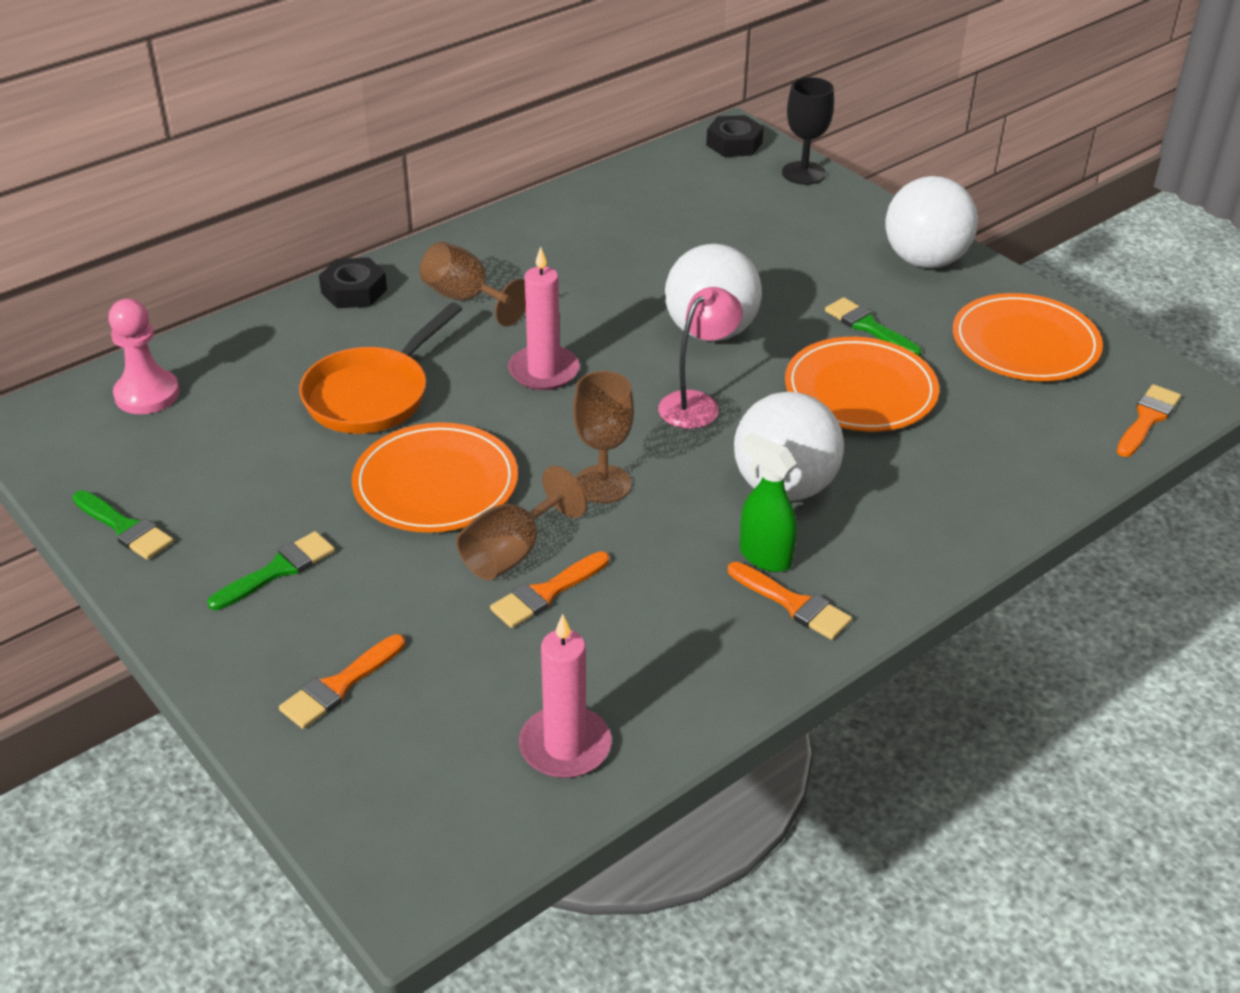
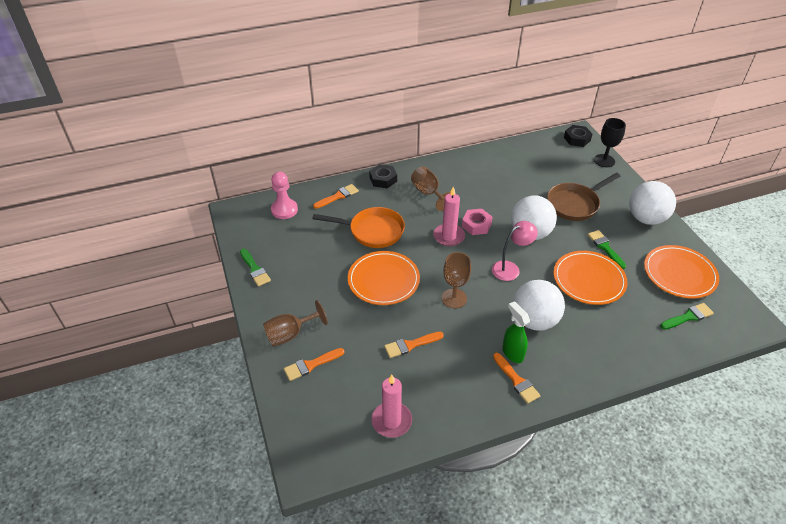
camera: 20 degrees right, 5 degrees up
(278, 570) = (306, 304): green brush -> green brush (688, 317)
(372, 395) = (372, 231): orange pan -> orange pan turned 135 degrees counterclockwise
(512, 552) = (403, 321): brown goblet -> brown goblet (290, 334)
(593, 338) = (476, 225): none -> pink nut
(778, 261) = (575, 204): none -> brown pan
(1147, 419) = (727, 329): orange brush -> orange brush (338, 196)

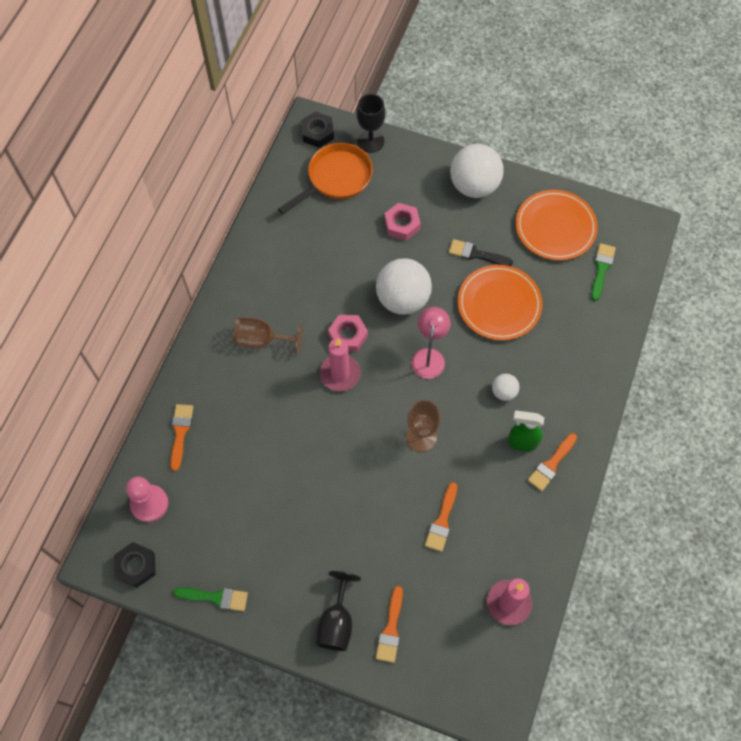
camera: 50 degrees left, 20 degrees up
(290, 334) = (336, 622): brown goblet -> black goblet
(372, 231) = (266, 439): orange pan -> orange pan (336, 178)
(383, 179) = (197, 366): black nut -> black nut (136, 566)
(383, 280) = (343, 482): orange plate -> none
(516, 380) = (551, 464): orange brush -> orange brush turned 120 degrees clockwise
(534, 320) = (504, 392): white ball -> white ball, size x0.47
(575, 204) = (402, 224): brown pan -> pink nut
(605, 247) = (476, 254): green brush -> black brush

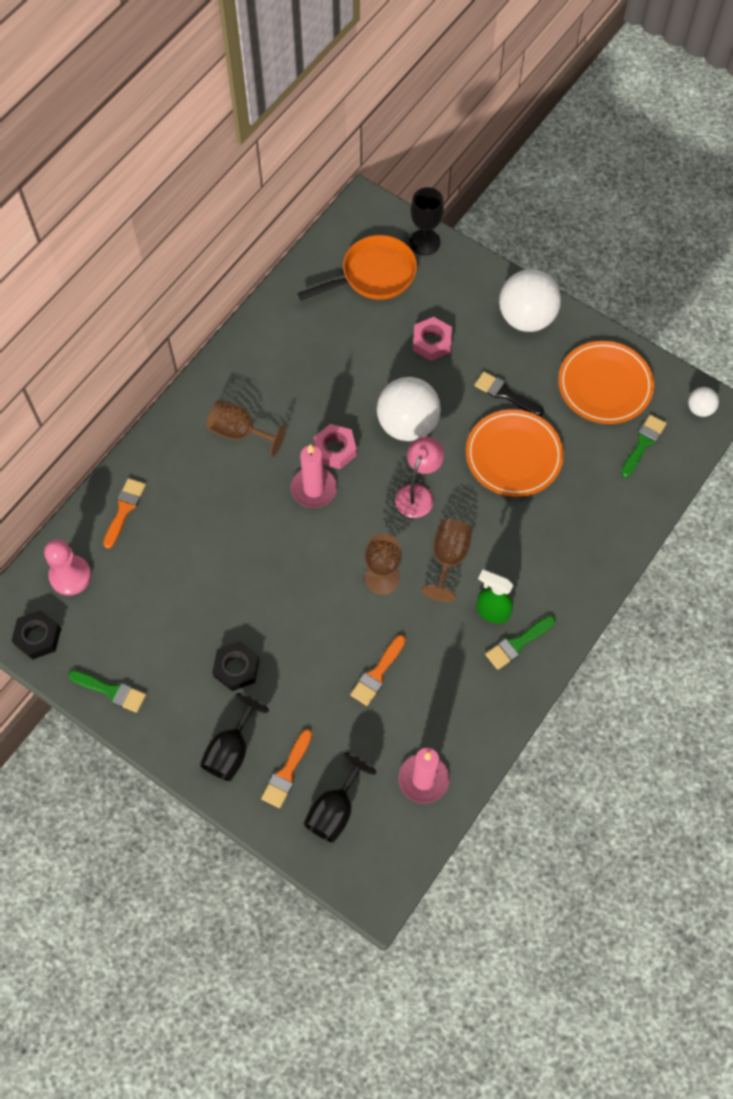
camera: 15 degrees right, 0 degrees up
(317, 133) = (368, 220): black nut -> black nut (236, 668)
(441, 651) = (335, 810): none -> black goblet
(471, 406) = (448, 558): none -> brown goblet
(504, 392) = (489, 552): white ball -> white ball (700, 409)
(551, 464) = (517, 644): orange brush -> green brush

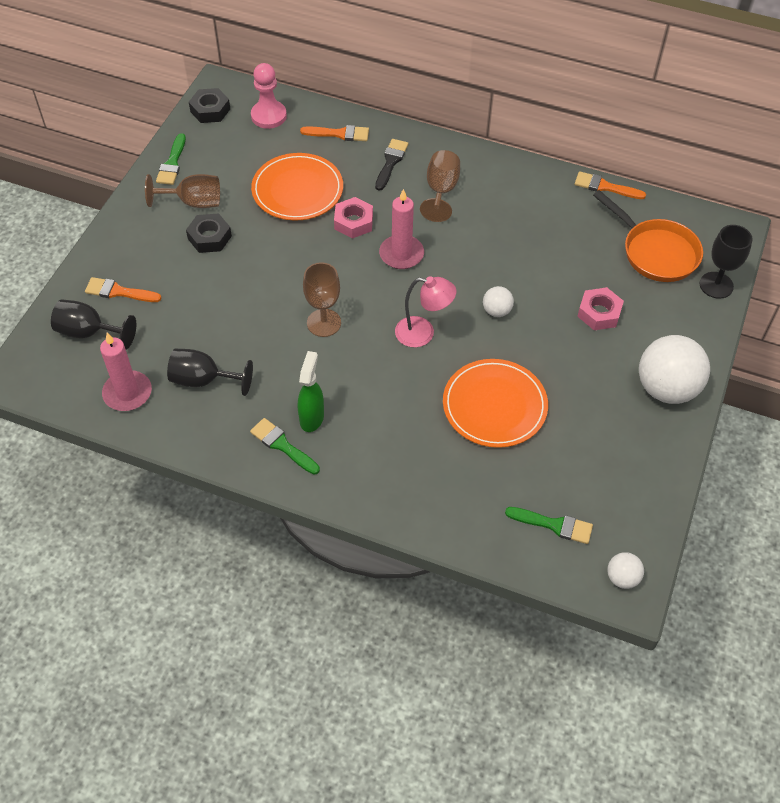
camera: 75 degrees right, 10 degrees down
(231, 750) = (133, 250): black goblet -> black goblet (203, 380)
(335, 449) = (448, 261): pink nut -> pink nut (353, 222)
(377, 674) = (226, 338): orange brush -> orange brush (605, 187)
(407, 424) = (496, 311): white ball -> white ball, size x0.47
(448, 558) = (360, 371): brown goblet -> brown goblet (193, 202)
(505, 394) = (564, 385): black brush -> black brush (391, 162)
(605, 385) = (614, 476): orange plate -> orange plate (297, 190)

